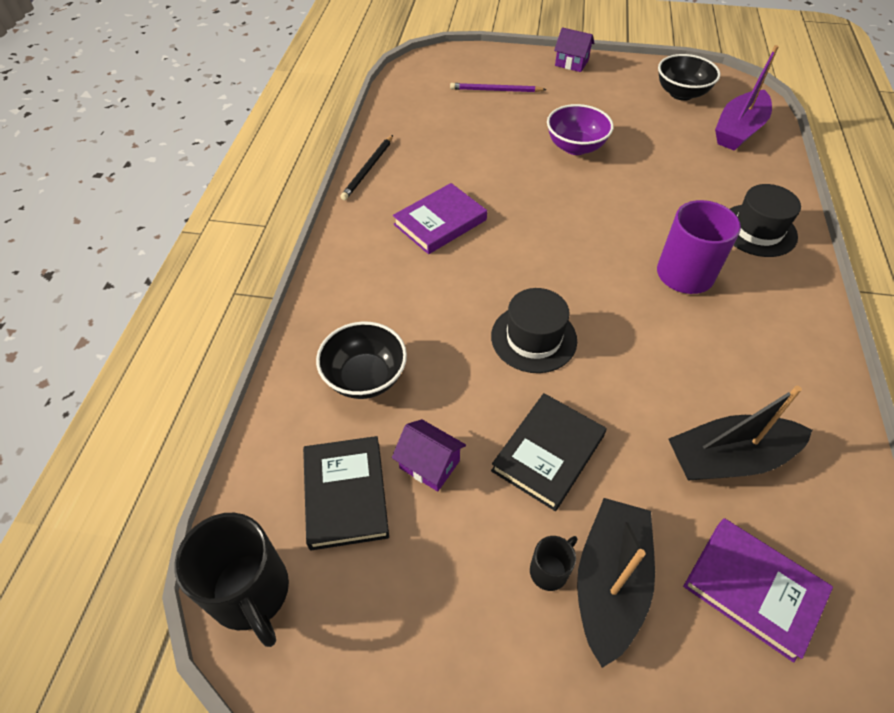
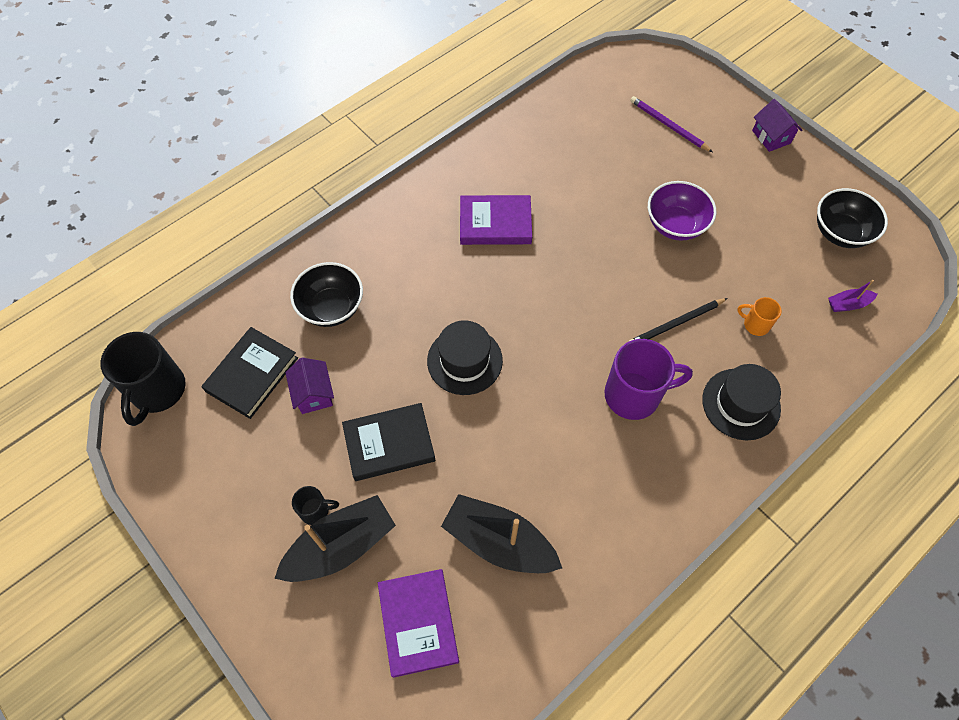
camera: 40 degrees right, 10 degrees up
(368, 169) = (489, 141): black pencil -> black pencil (676, 323)
(702, 176) = (755, 324): none -> orange mug
(738, 130) = (848, 304): purple boat -> purple boat, size x0.47

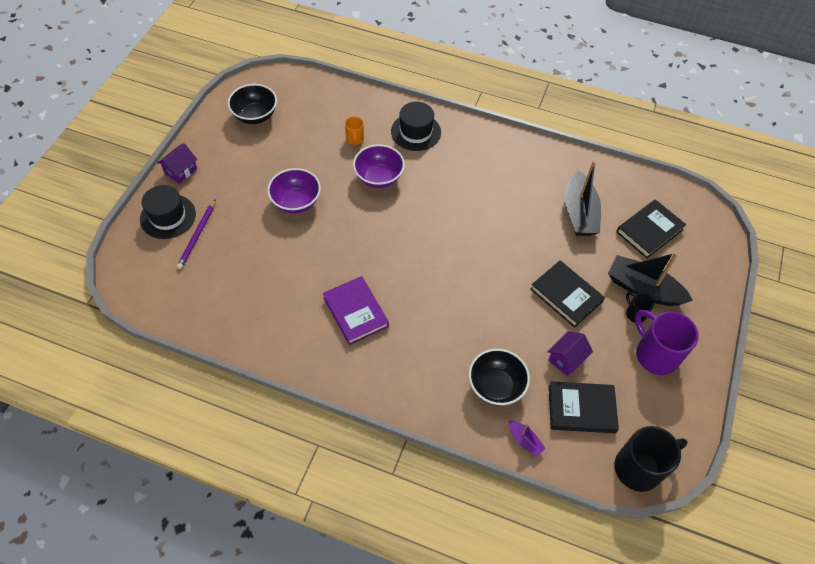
camera: 120 degrees left, 5 degrees down
(418, 623) = (649, 231): purple book -> black book
(464, 360) = (480, 280): black hat -> black hat (168, 216)
(634, 395) = (444, 182): purple mug -> purple mug (655, 354)
(676, 323) = (379, 177): black pencil -> purple bowl
(848, 304) = (313, 101): purple boat -> purple boat (524, 440)

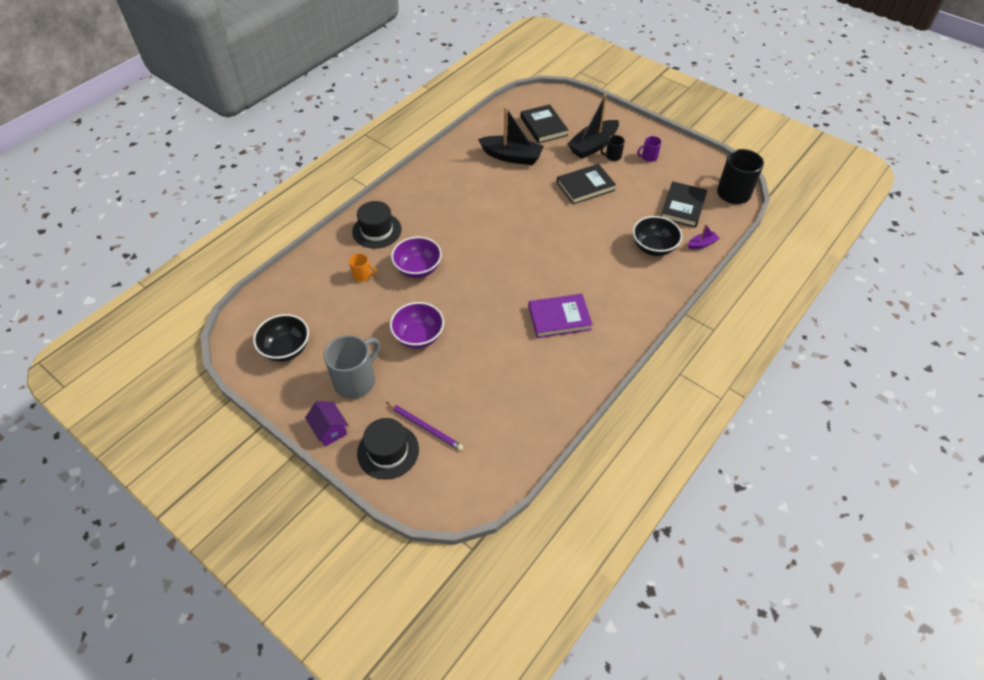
camera: 70 degrees left, 5 degrees down
(234, 172) = (356, 381): none -> grey mug
(566, 359) = (640, 202): purple house -> none
(655, 354) = (648, 157): purple mug -> purple mug, size x0.49

